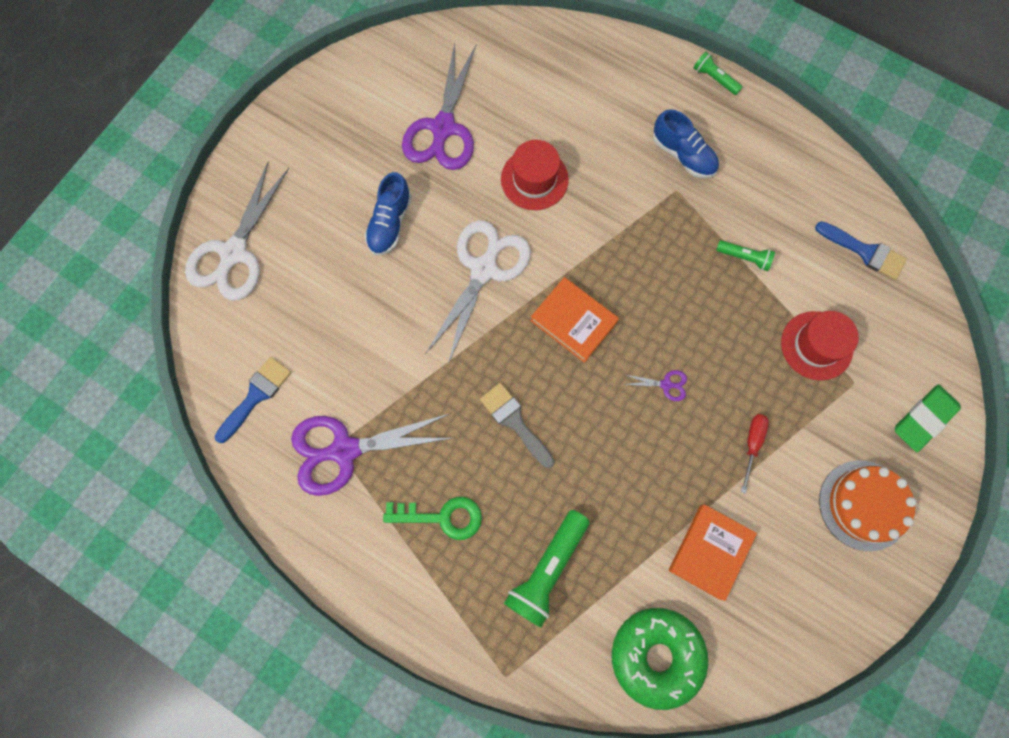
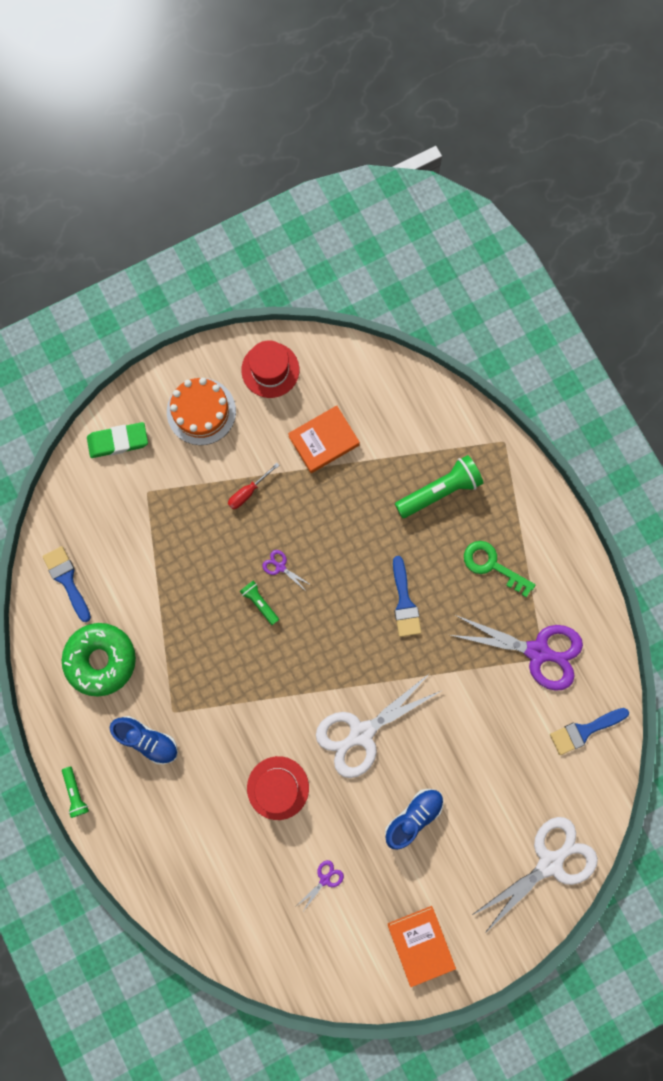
camera: 150 degrees left, 5 degrees up
(443, 128) = (325, 879): purple scissors -> purple scissors, size x0.41
(515, 422) = (404, 602): grey brush -> blue brush
(573, 321) = (318, 652): orange book -> orange book (420, 944)
(656, 655) = (399, 400): green donut -> green donut (101, 659)
(683, 155) = (147, 739): blue shoe -> blue shoe turned 135 degrees clockwise
(744, 257) = (159, 627): green flashlight -> green flashlight (259, 602)
(816, 345) = (154, 532): red hat -> red hat (270, 370)

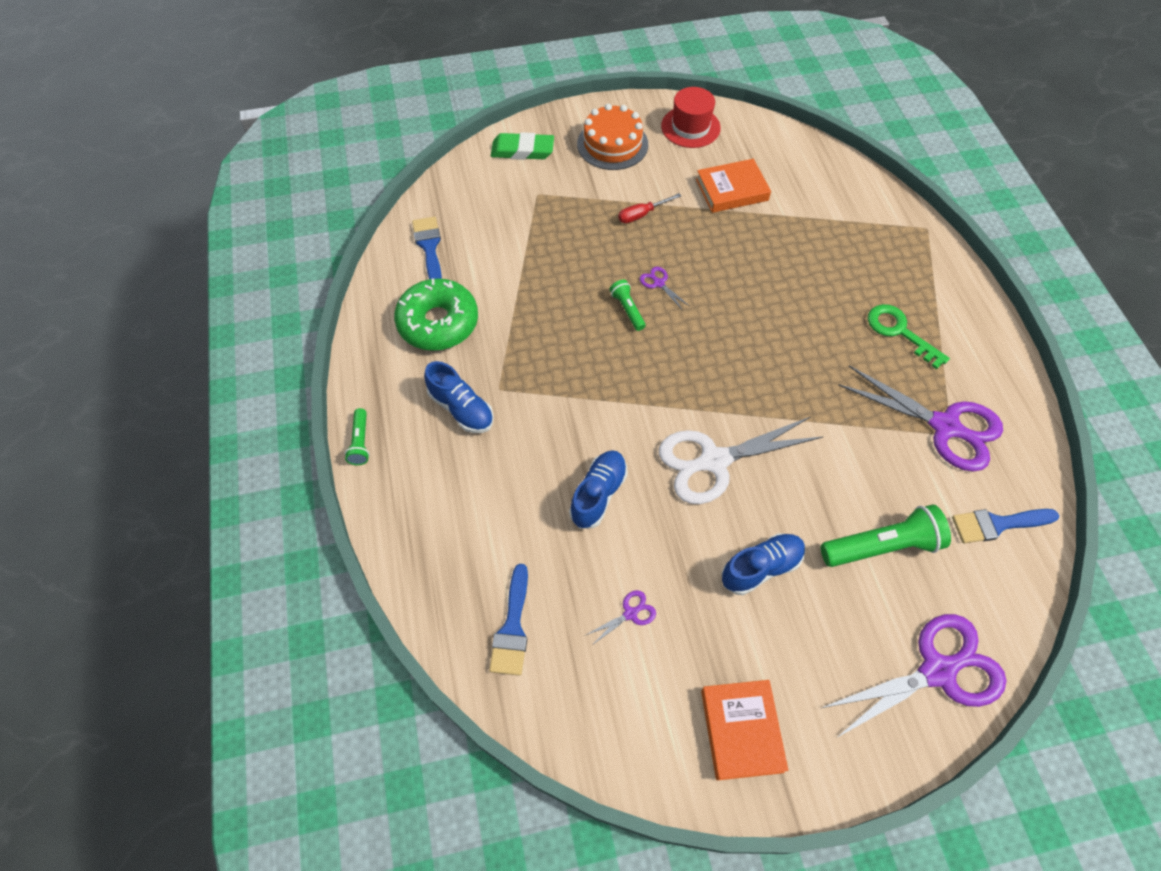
camera: 15 degrees right, 20 degrees down
(278, 787) = (598, 494): red hat -> blue shoe
(404, 602) = (791, 344): blue brush -> blue brush (512, 627)
(439, 490) = (849, 254): green flashlight -> green flashlight (882, 546)
(550, 862) = (937, 671): white scissors -> purple scissors

